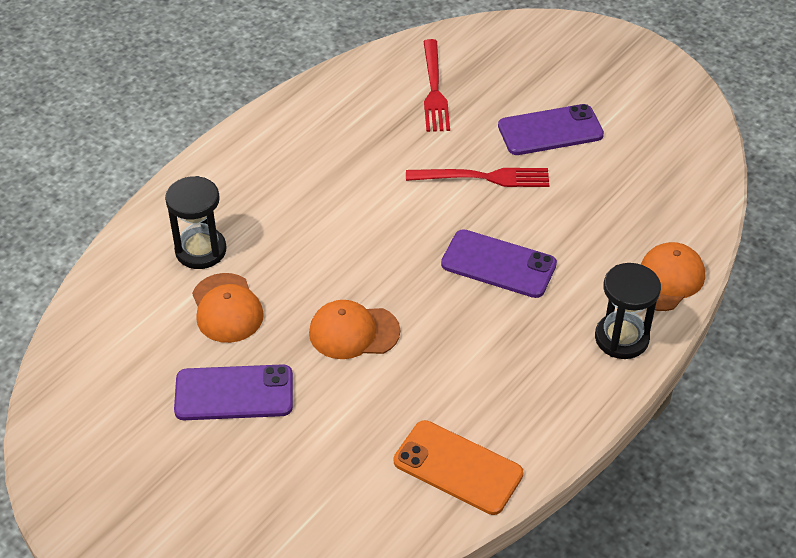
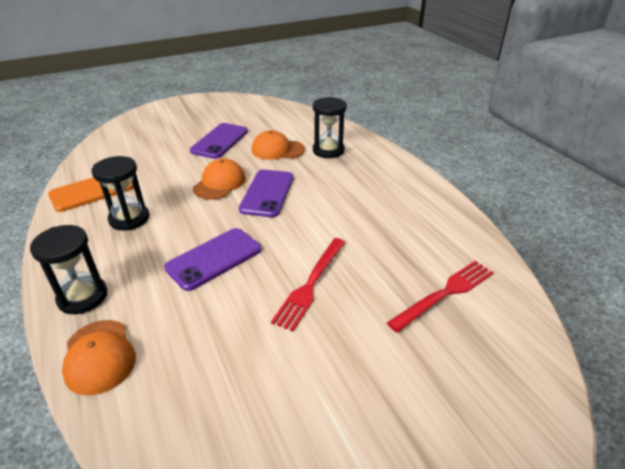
camera: 115 degrees right, 10 degrees down
(434, 90) = (445, 293): red fork -> red fork turned 120 degrees clockwise
(485, 382) = (129, 219): none -> black hourglass
(550, 130) = (346, 358): purple phone -> purple phone (267, 193)

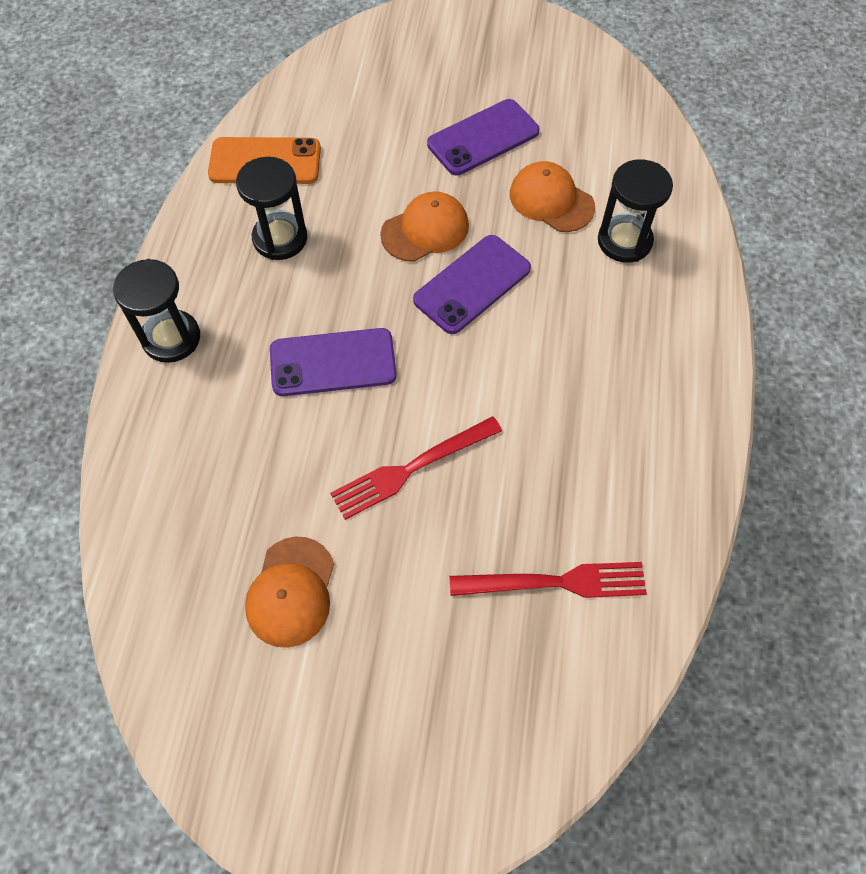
camera: 35 degrees right, 25 degrees up
(99, 356) = (148, 429): orange cap -> orange cap (291, 592)

